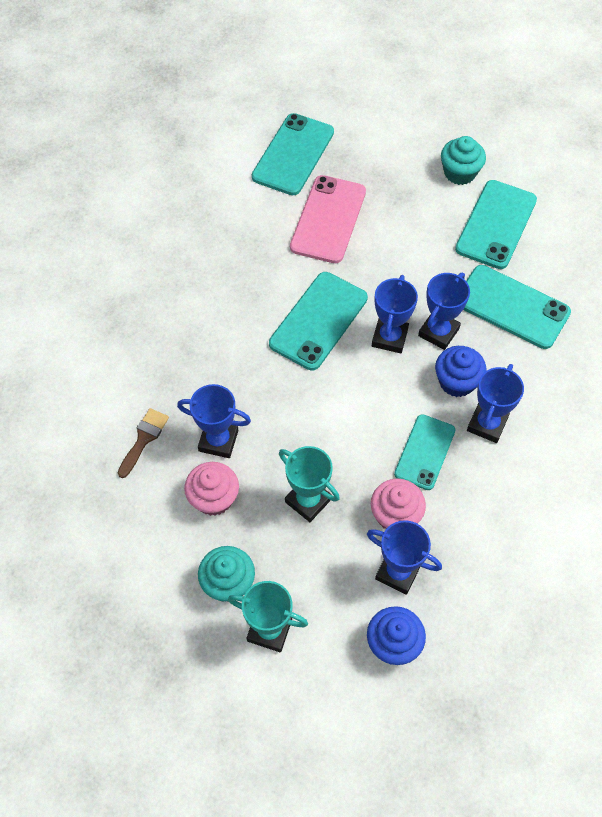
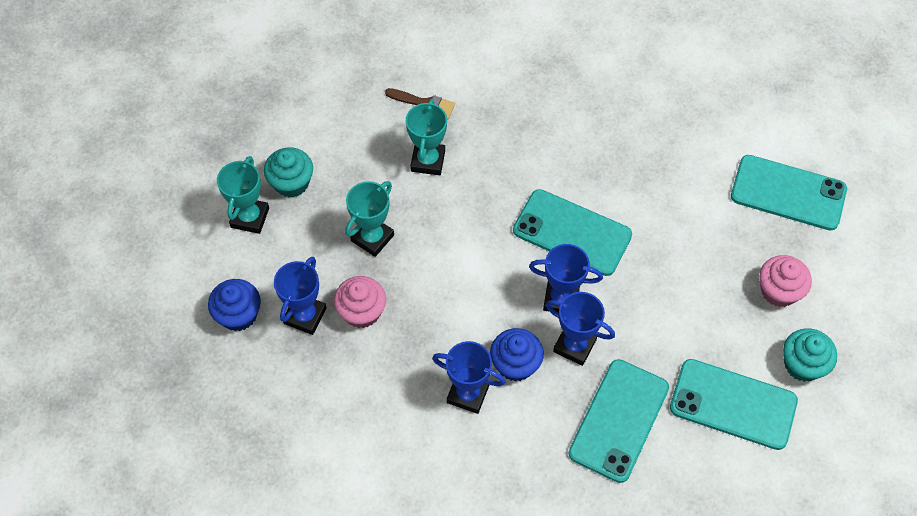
camera: 85 degrees right, 0 degrees up
(214, 498) = (370, 163): pink cupcake -> pink cupcake (779, 291)
(218, 441) = (428, 161): blue trophy -> turquoise trophy
(328, 219) = (704, 233): pink phone -> none
(424, 452) = (431, 335): turquoise phone -> none

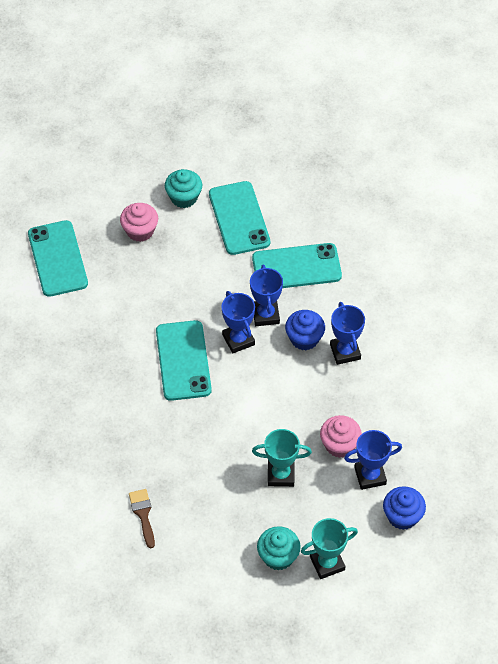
camera: 125 degrees left, 5 degrees down
(428, 161) = (191, 480): turquoise trophy -> none

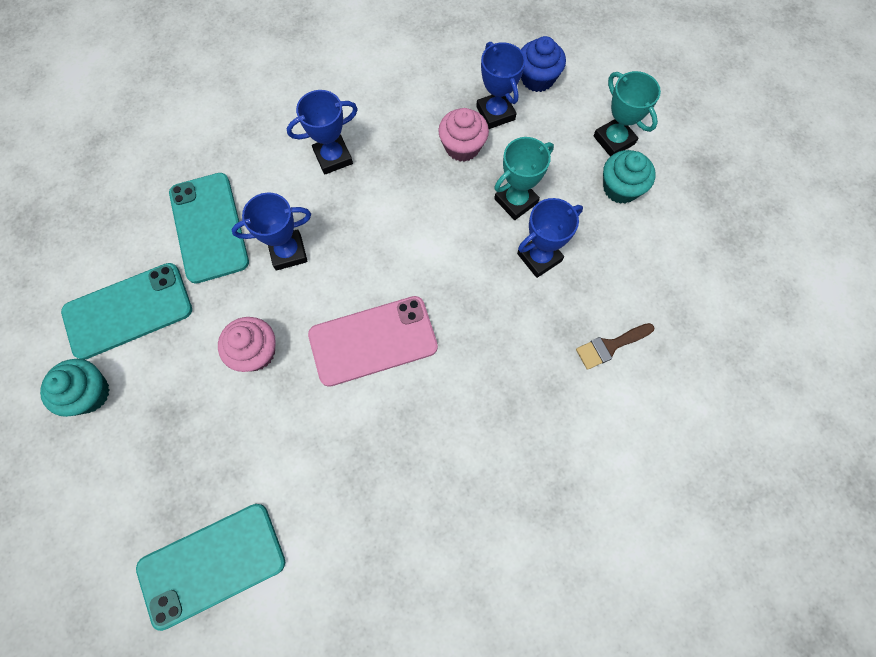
camera: 100 degrees left, 15 degrees up
(140, 231) = (153, 445): pink cupcake -> pink cupcake (256, 352)
(183, 360) = (373, 341): turquoise phone -> pink phone
(238, 340) = (331, 278): blue trophy -> blue trophy (539, 257)
(281, 475) = (516, 201): turquoise trophy -> turquoise trophy turned 60 degrees clockwise
(304, 338) = (319, 203): blue cupcake -> none

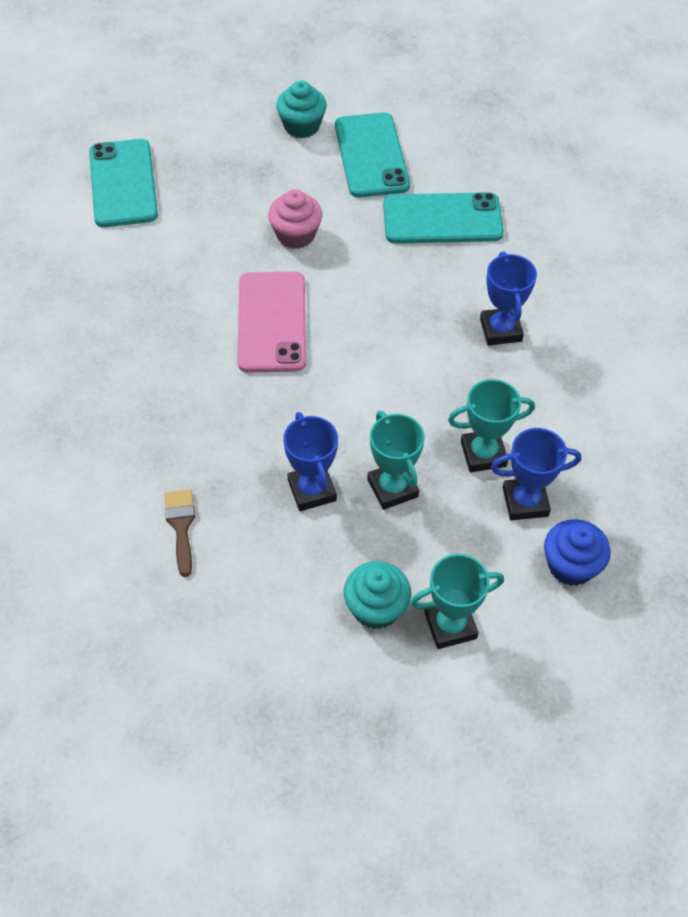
camera: 105 degrees right, 15 degrees down
(288, 252) = (394, 274): blue trophy -> none
(462, 147) = (483, 454): pink cupcake -> turquoise trophy

